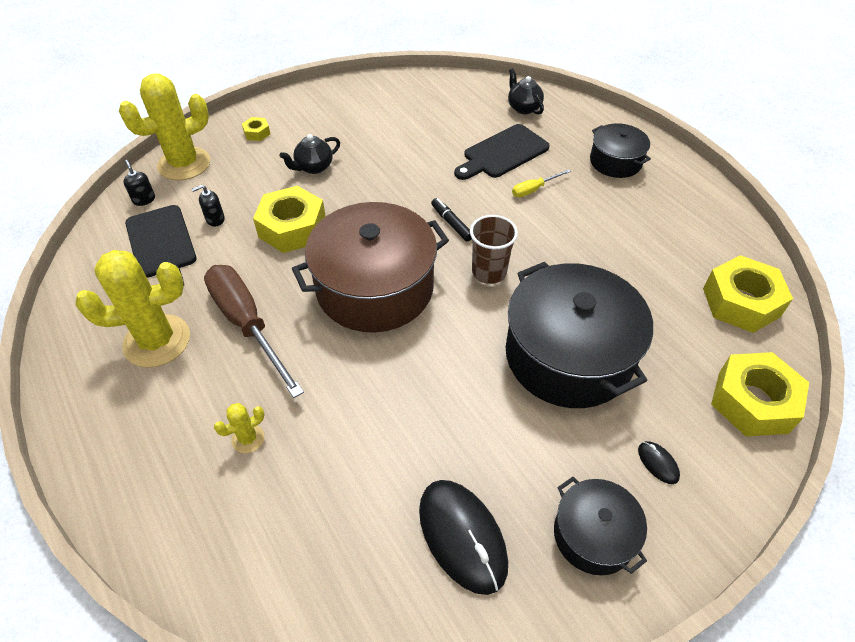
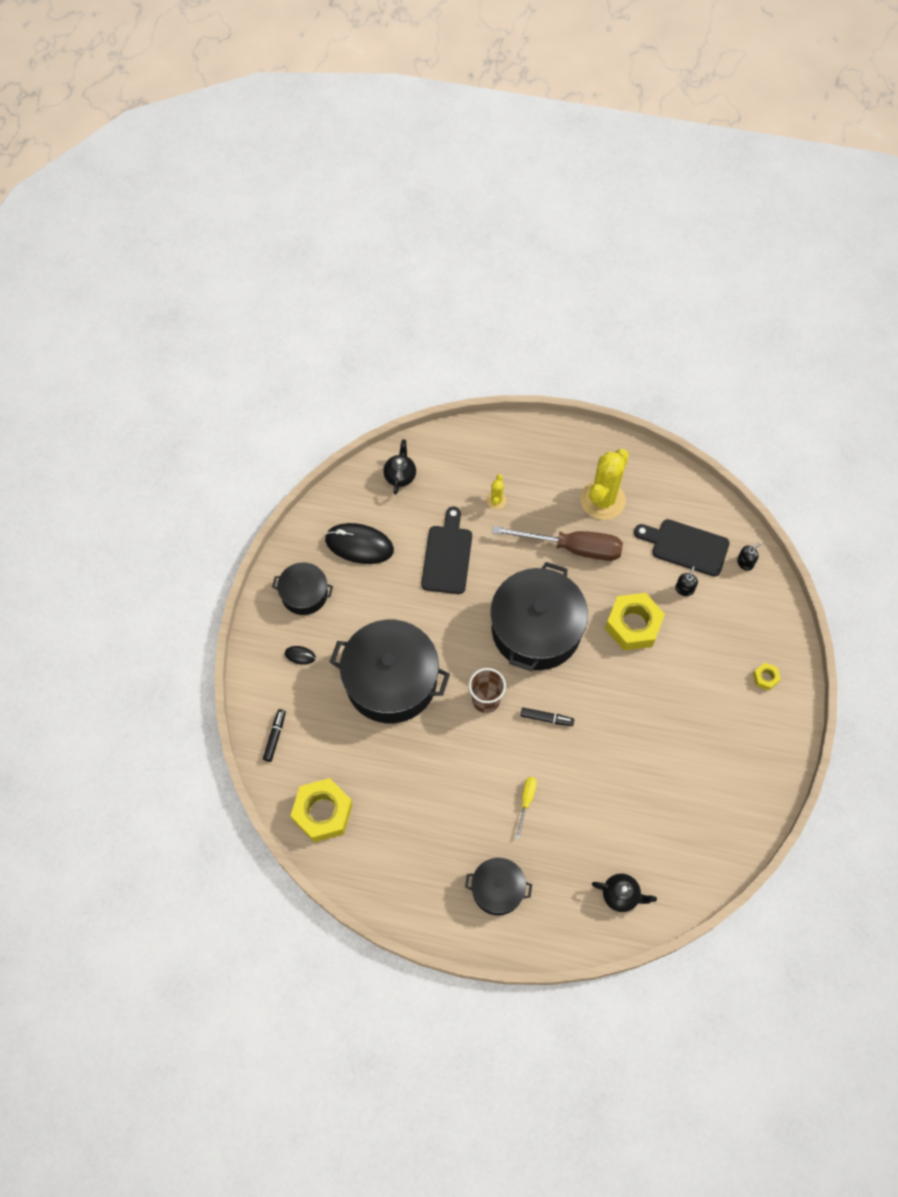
camera: 135 degrees right, 15 degrees up
(144, 199) = (745, 562): black soap dispenser -> black soap dispenser turned 45 degrees counterclockwise
(184, 164) = (767, 608): yellow cactus -> none
(313, 167) = (686, 684): black teapot -> black teapot (400, 475)
(375, 288) = (536, 629): brown pot -> black pot
(502, 153) = (583, 821): black cutting board -> black cutting board (447, 556)
(752, 402) = (275, 737): yellow nut -> black marker

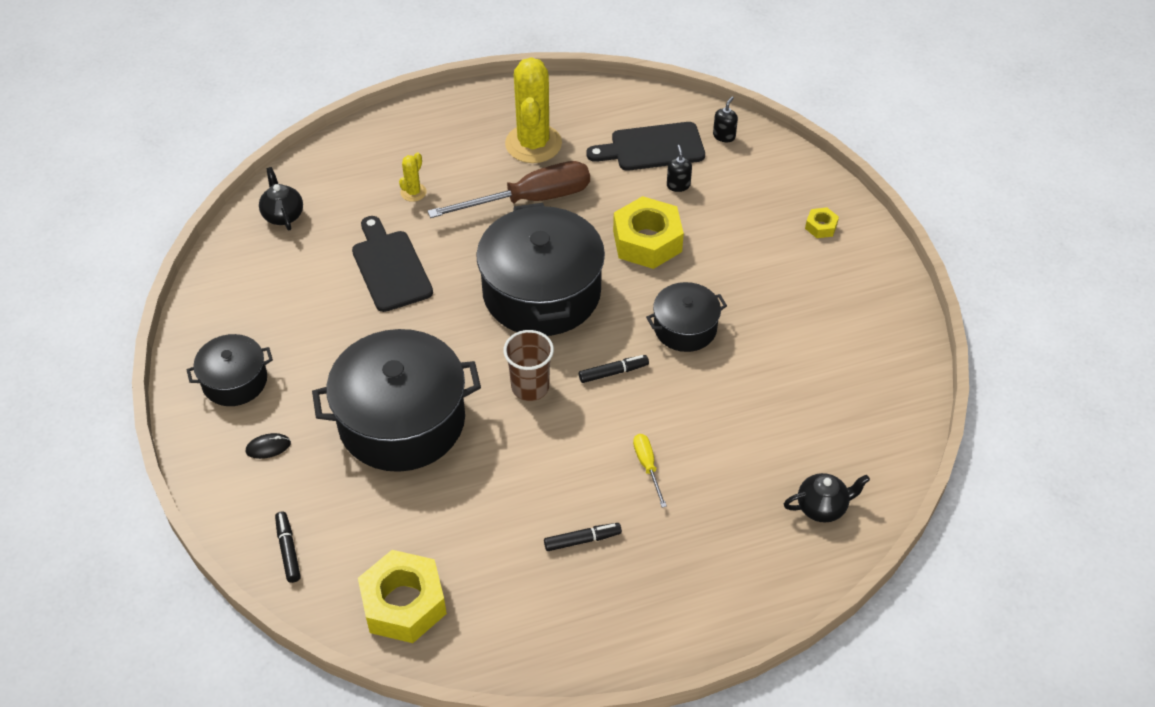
camera: 30 degrees left, 15 degrees down
(359, 545) = (275, 302): black mouse -> none
(453, 831) = (582, 540): none -> black marker
(496, 500) = (413, 192): yellow cactus -> yellow cactus turned 45 degrees clockwise
(497, 889) = (677, 575): black pot -> black pot (685, 328)

